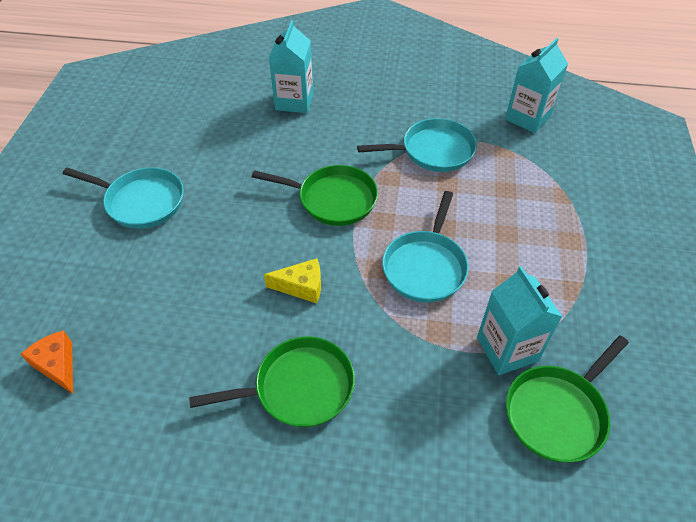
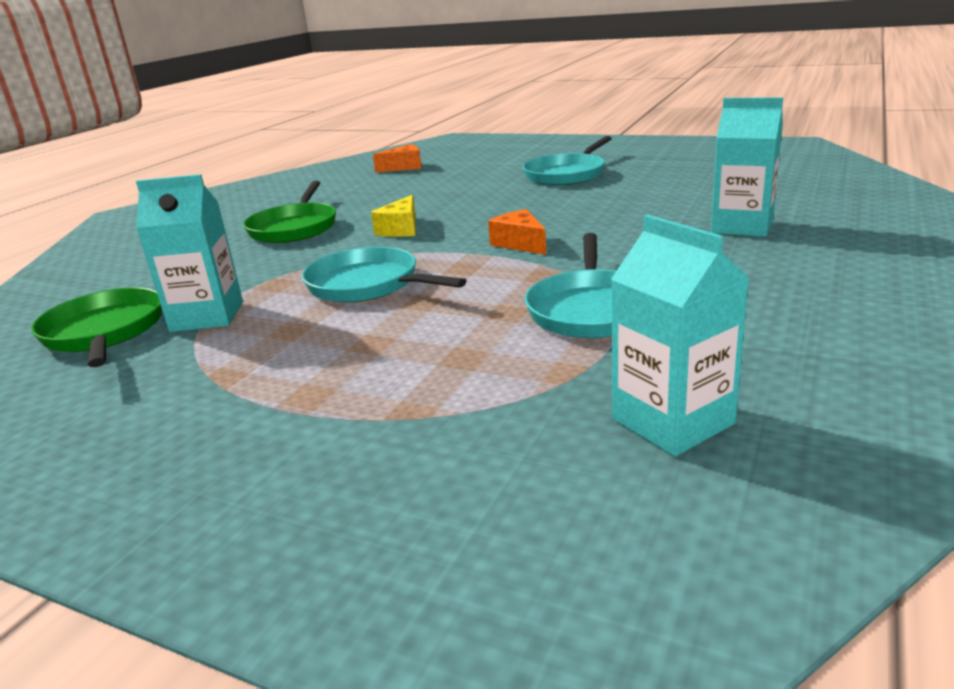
camera: 110 degrees right, 25 degrees down
(333, 199) = (520, 244): green pan -> orange cheese

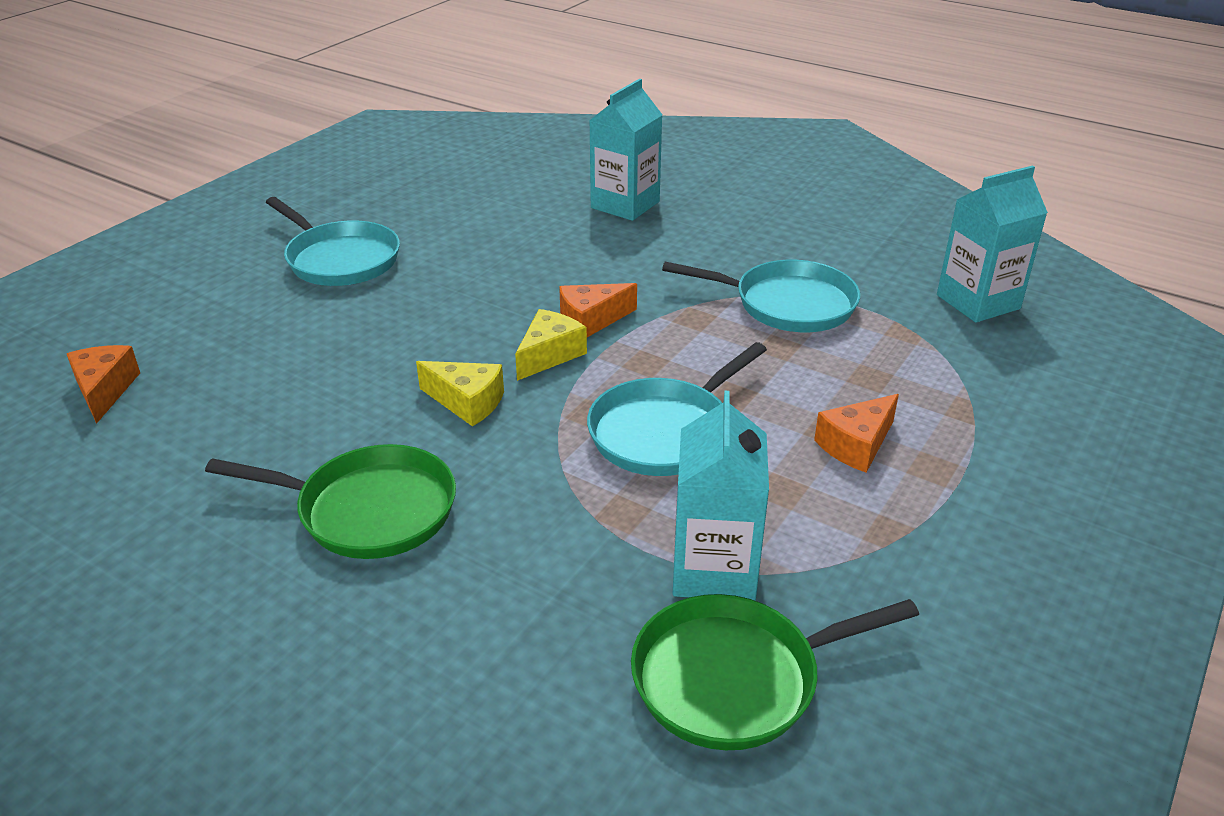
camera: 85 degrees left, 10 degrees up
(347, 357) = (856, 445): none -> orange cheese
(465, 239) = (549, 355): none -> yellow cheese

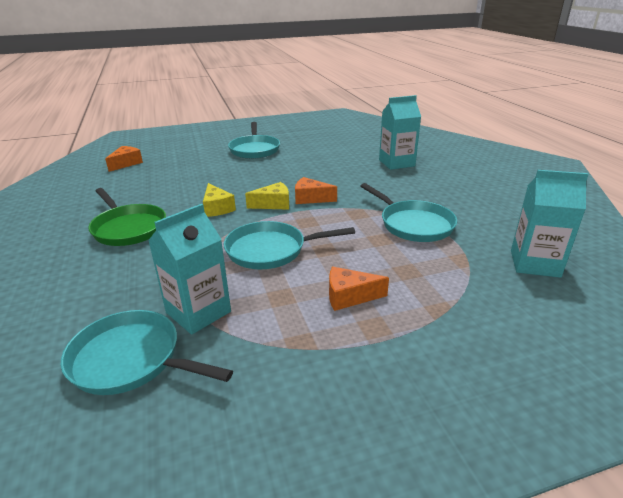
camera: 40 degrees right, 5 degrees down
(734, 678) = (131, 359): green pan -> turquoise pan

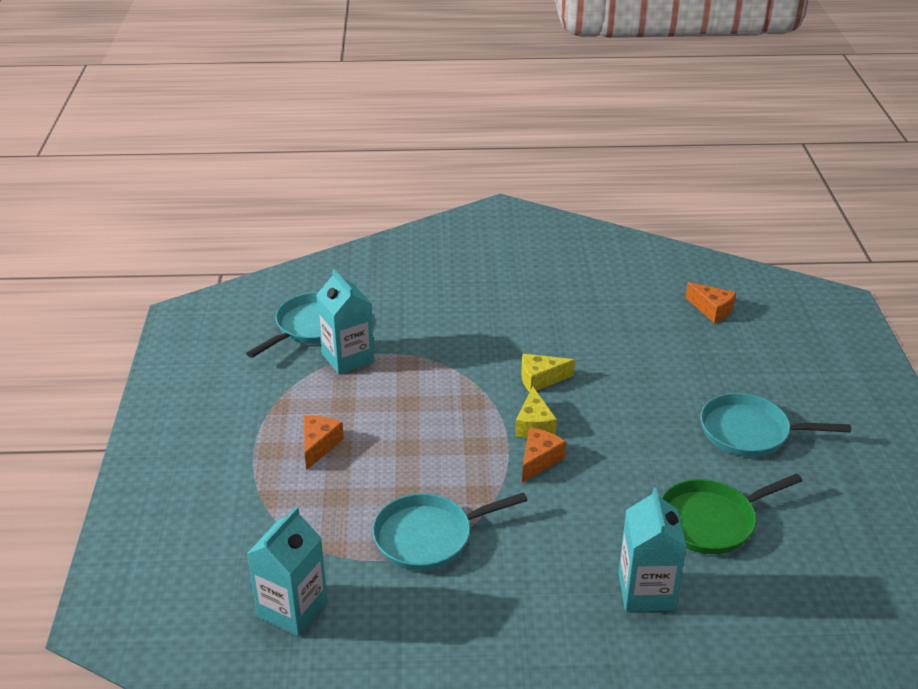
camera: 105 degrees right, 5 degrees up
(128, 228) = (516, 318): green pan -> green pan (711, 521)
(270, 250) = (424, 408): turquoise pan -> none

